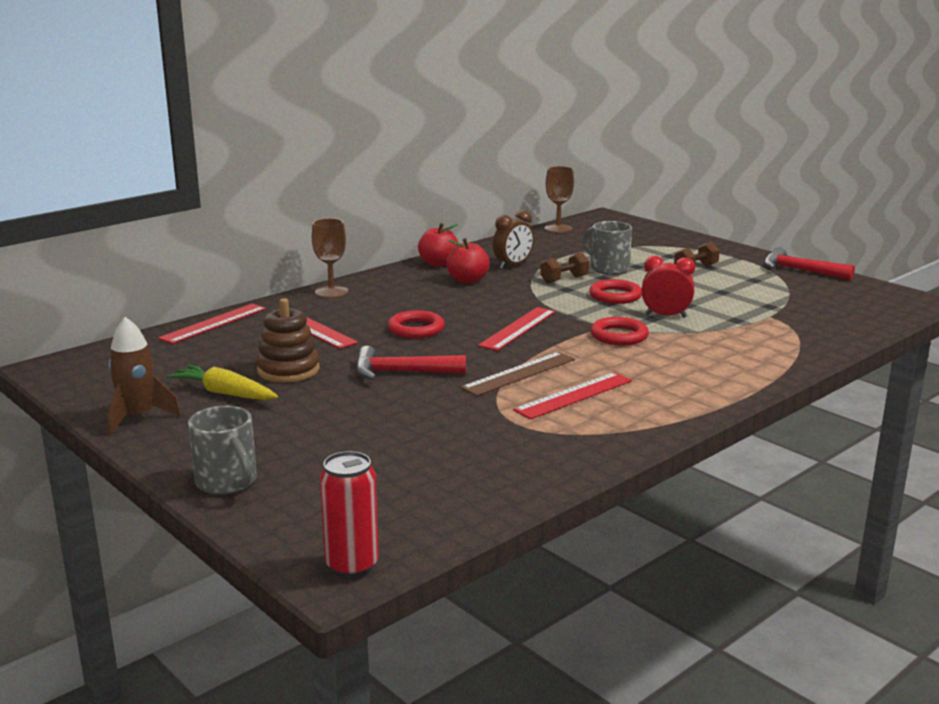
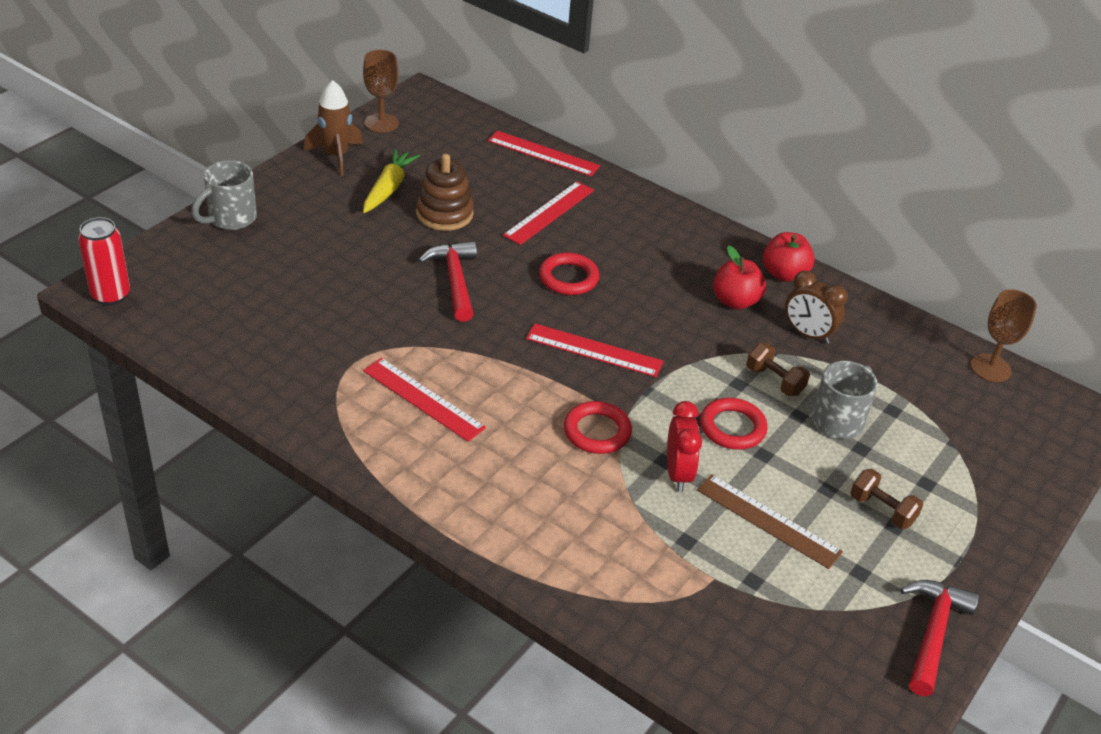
camera: 75 degrees right, 20 degrees up
(331, 292) = (655, 209): brown goblet -> brown goblet (381, 123)
(519, 373) = (469, 358): brown ruler -> brown ruler (768, 521)

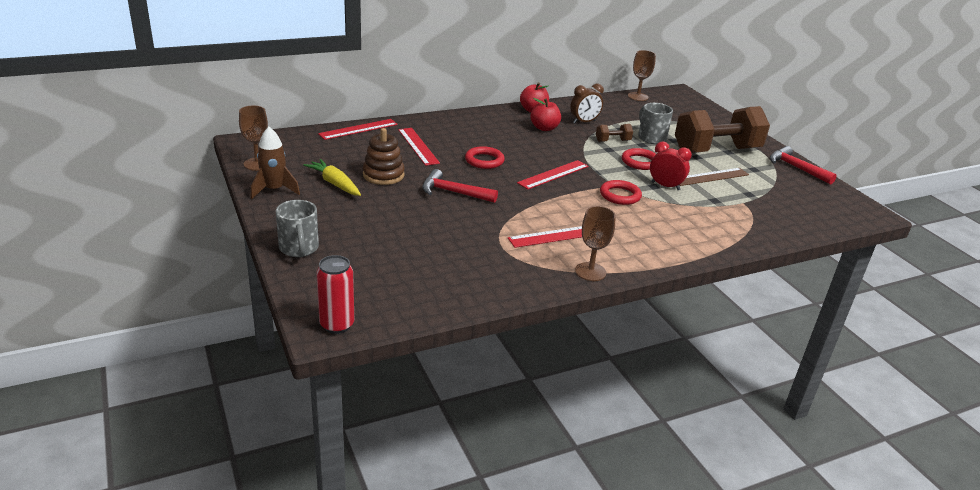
camera: 60 degrees left, 10 degrees down
(358, 453) = (590, 272): none -> brown goblet
(882, 510) = (716, 150): brown dumbbell -> brown dumbbell, size x2.47

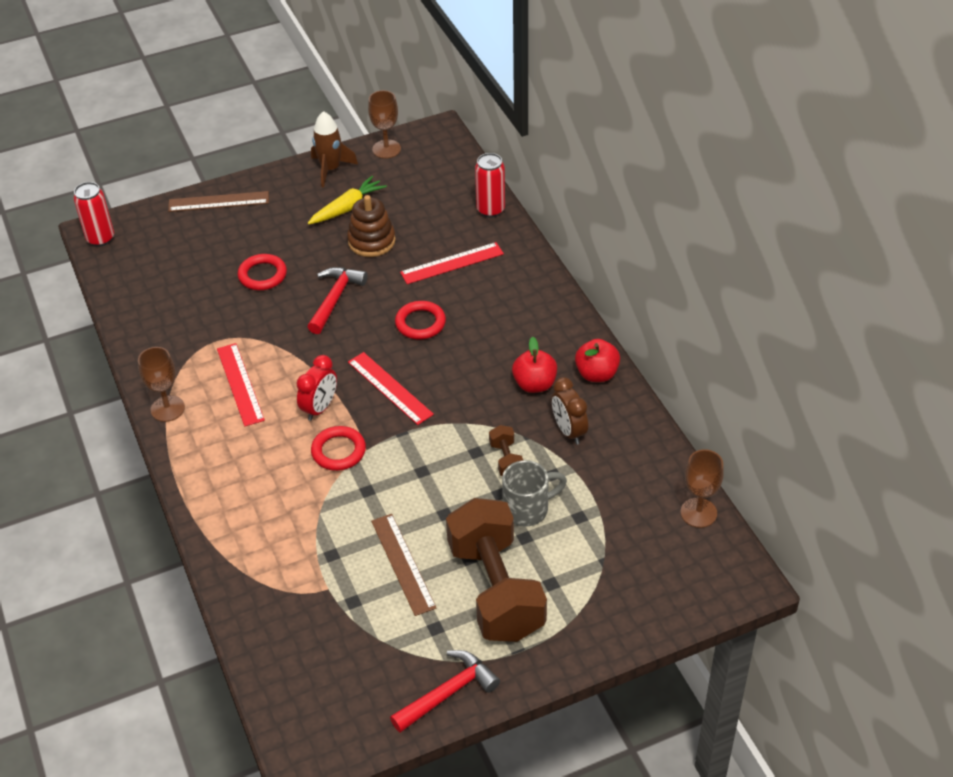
camera: 95 degrees right, 15 degrees up
(299, 249) = (218, 201): grey mug -> brown ruler
(358, 129) = (490, 210): red ruler -> red can
(640, 162) = (440, 484): red ring -> red ring (262, 275)
(665, 186) = (369, 504): red clock -> red clock (320, 408)

